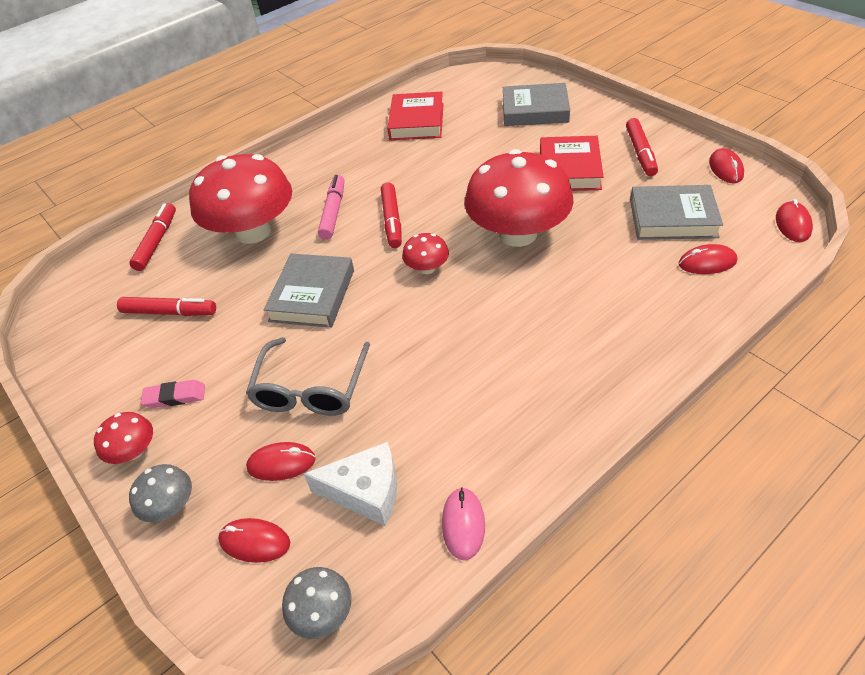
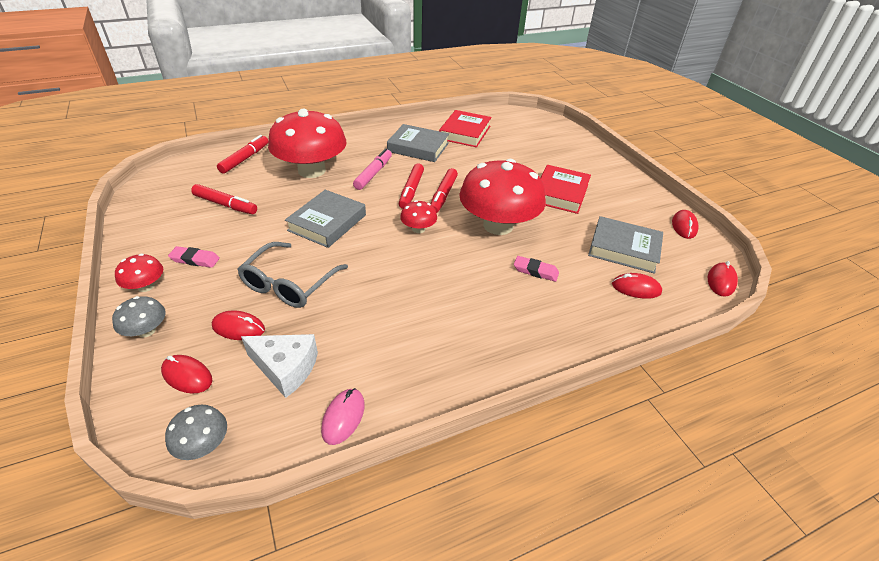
camera: 10 degrees right, 5 degrees down
(535, 110) = (555, 148): grey book -> grey book (418, 147)
(588, 278) = (535, 271): none -> pink eraser
(640, 152) = (621, 197): red marker -> red marker (443, 195)

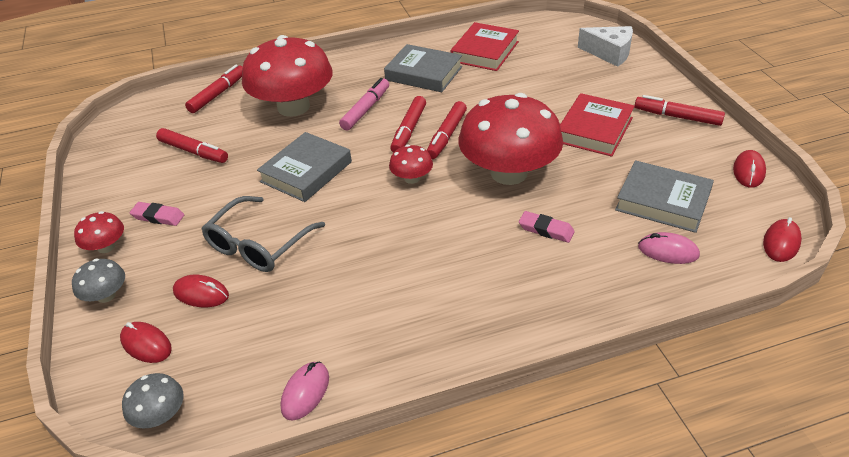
camera: 10 degrees right, 0 degrees up
(286, 368) = (248, 338): white cheese -> white cheese (609, 53)
(622, 185) = (678, 117): none -> red marker
(636, 288) = (668, 251): red mouse -> pink mouse

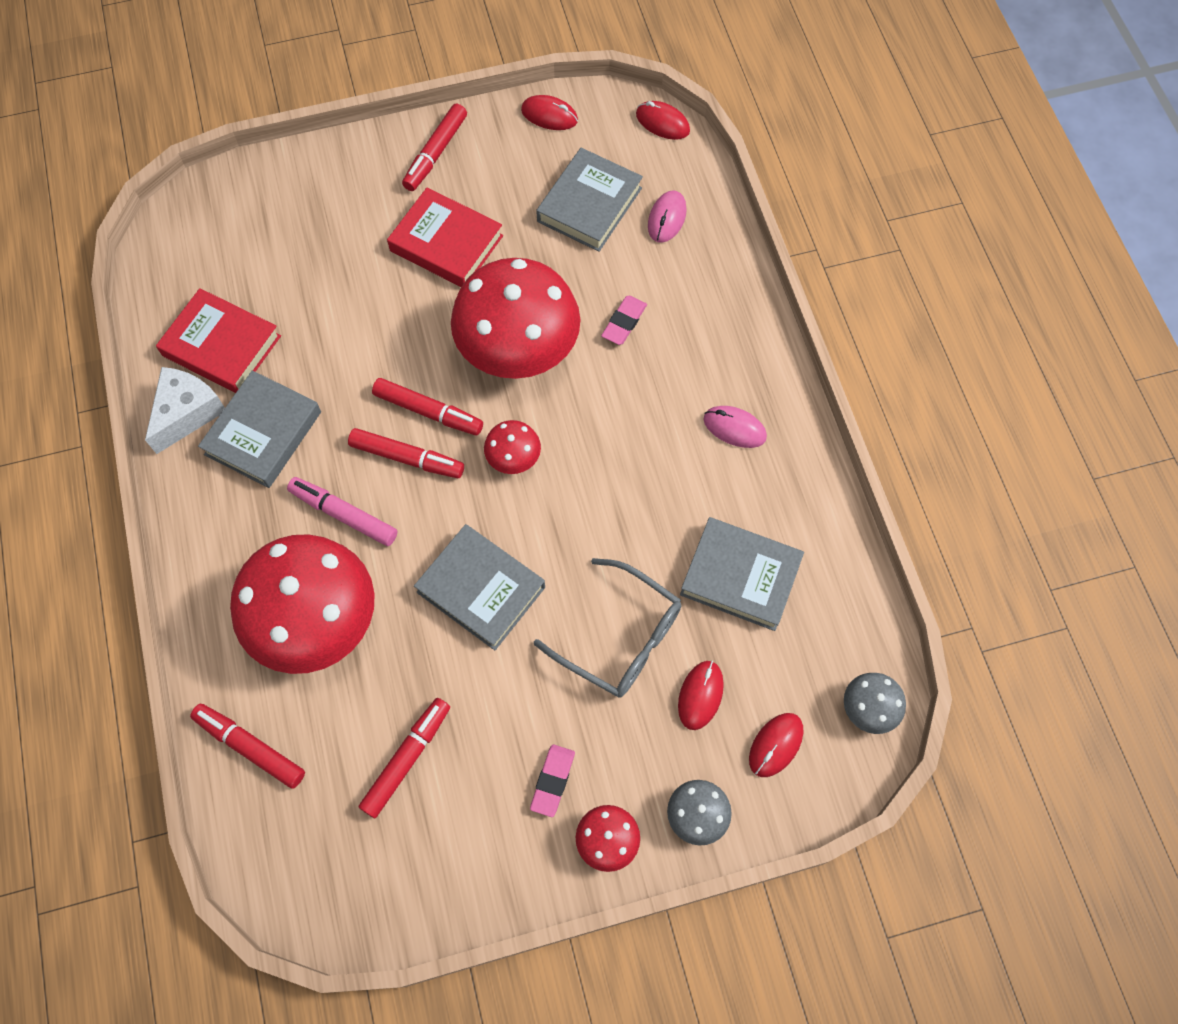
camera: 90 degrees left, 25 degrees up
(301, 316) = (740, 577): none -> grey book
(305, 392) = (840, 565): pink mouse -> pink mouse (734, 428)
(609, 53) = (269, 192): white cheese -> white cheese (187, 413)

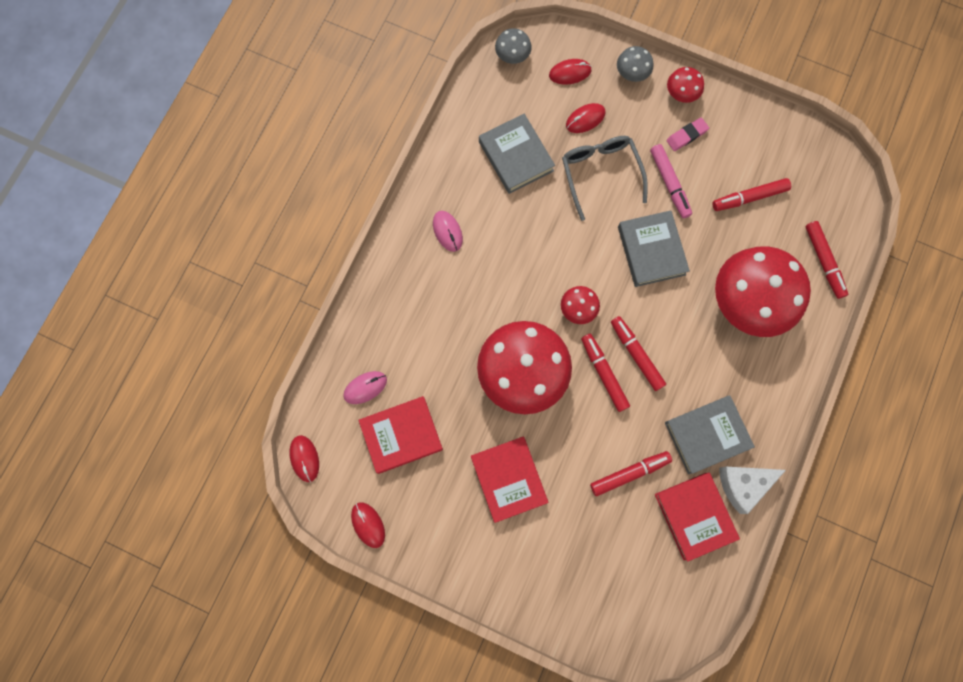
camera: 140 degrees left, 10 degrees up
(344, 515) = (694, 348): pink marker -> pink marker (669, 183)
(436, 153) = (462, 556): red marker -> red marker (629, 473)
(589, 205) = (401, 435): grey book -> red book
(624, 322) = (450, 340): pink eraser -> none

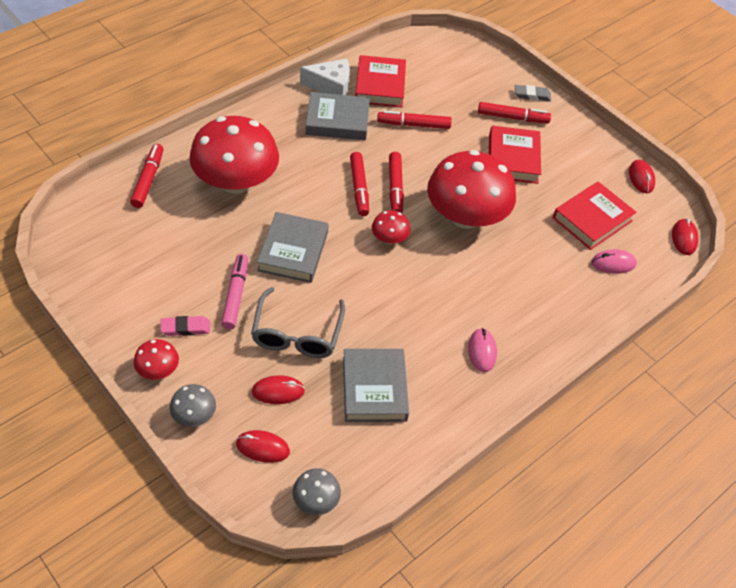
camera: 160 degrees left, 25 degrees down
(401, 435) = (592, 219): red book -> red book turned 45 degrees counterclockwise
(526, 598) = (532, 95): none -> grey eraser
(749, 197) = (169, 251): red marker -> red marker (512, 117)

